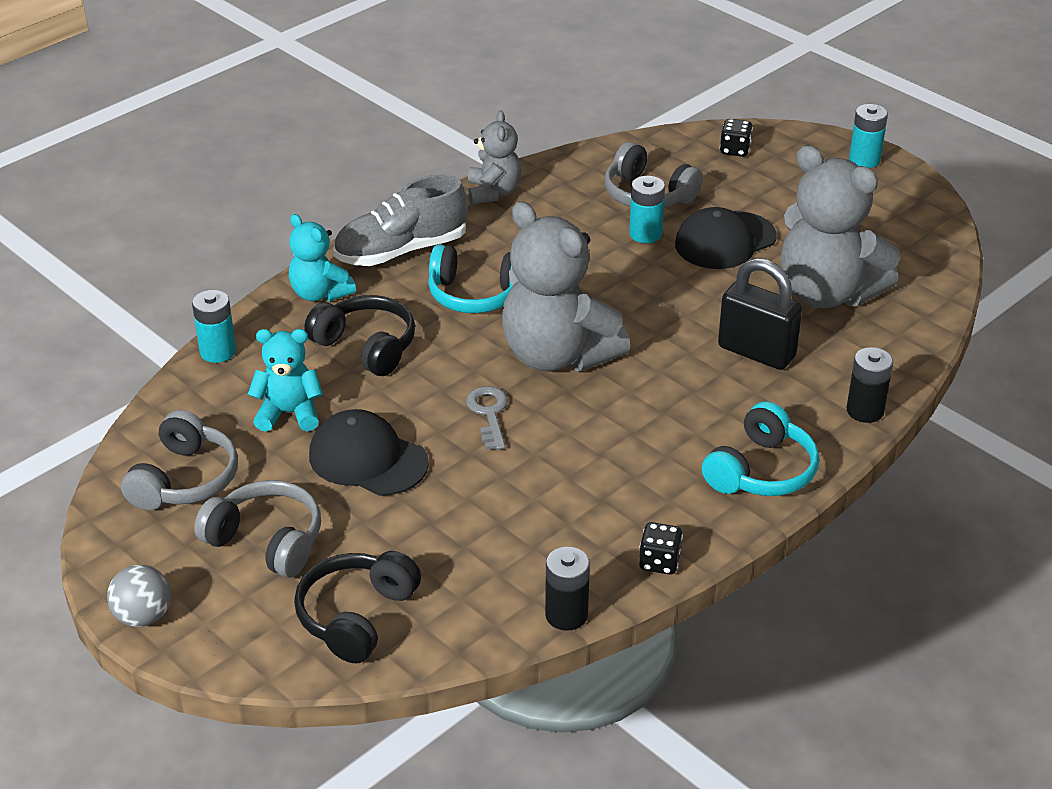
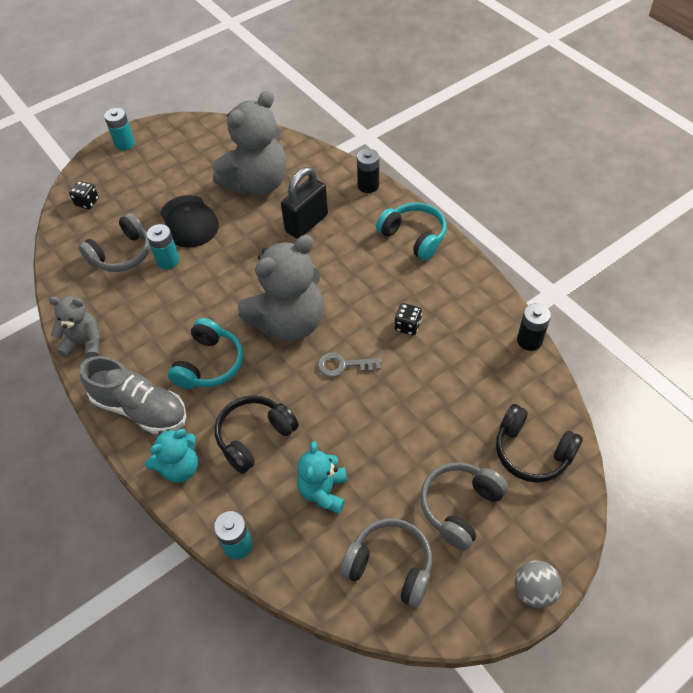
camera: 80 degrees left, 15 degrees up
(367, 459) = (380, 440): black cap -> none
(401, 251) = (140, 408): grey shoe -> grey shoe turned 45 degrees counterclockwise
(659, 562) = (486, 292): black dice -> black dice (407, 326)

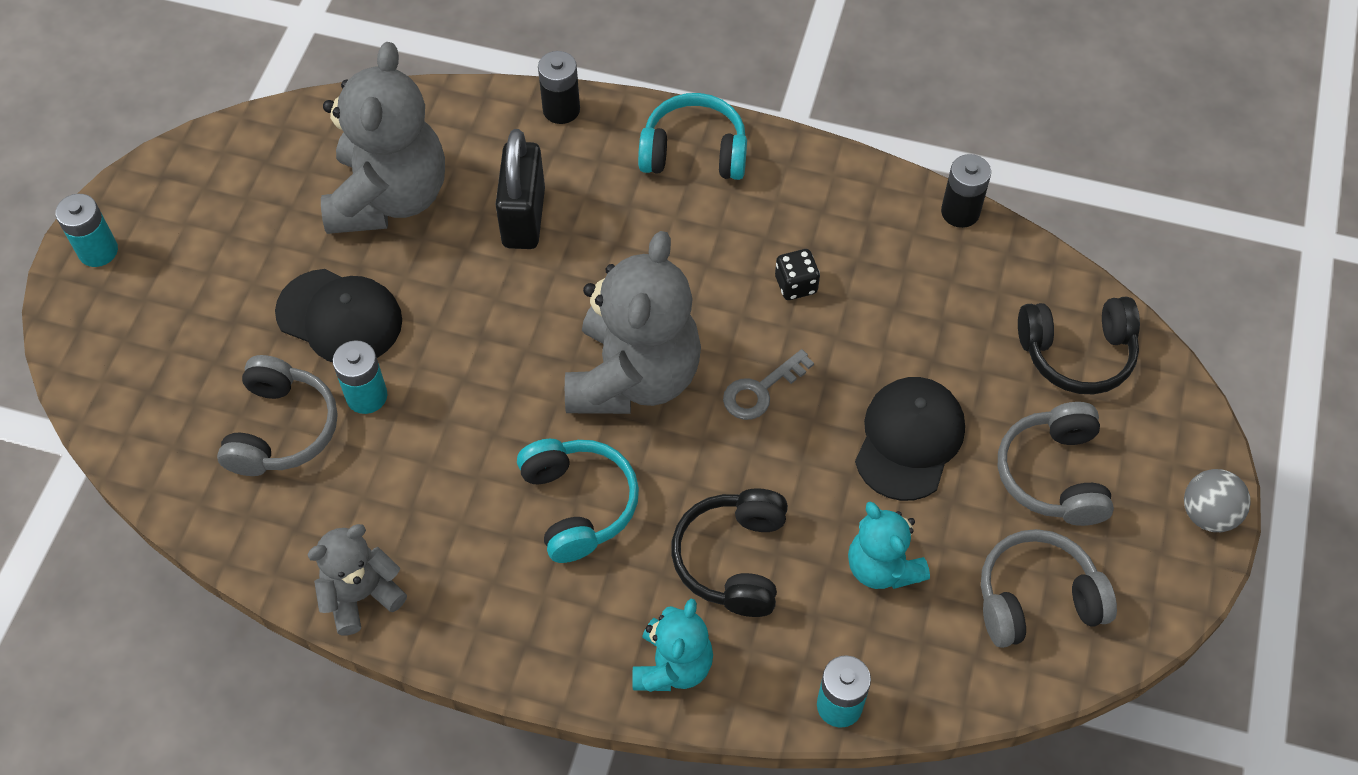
camera: 40 degrees left, 5 degrees up
(87, 202) = (134, 383): black dice -> none
(140, 408) = (540, 628): grey shoe -> none
(396, 437) = (909, 440): none -> black cap

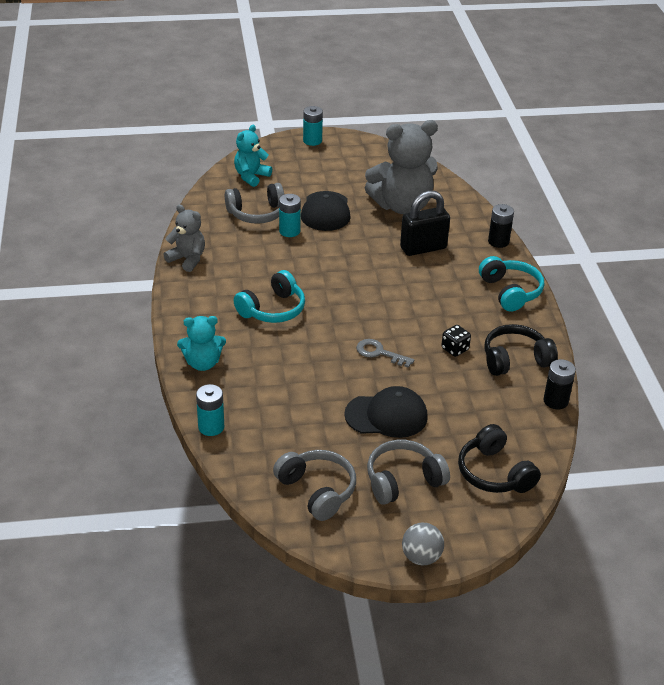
camera: 65 degrees right, 20 degrees down
(633, 377) = (356, 308): grey teddy bear -> none
(733, 560) = (273, 368): black headphones -> black headphones (515, 360)
(882, 567) = (301, 424): turquoise teddy bear -> turquoise teddy bear (251, 176)

